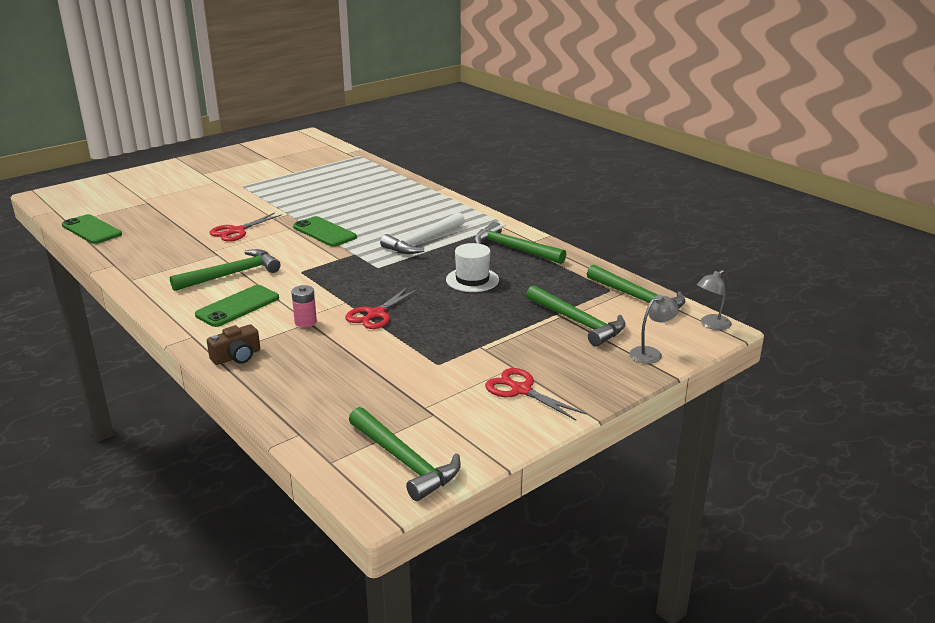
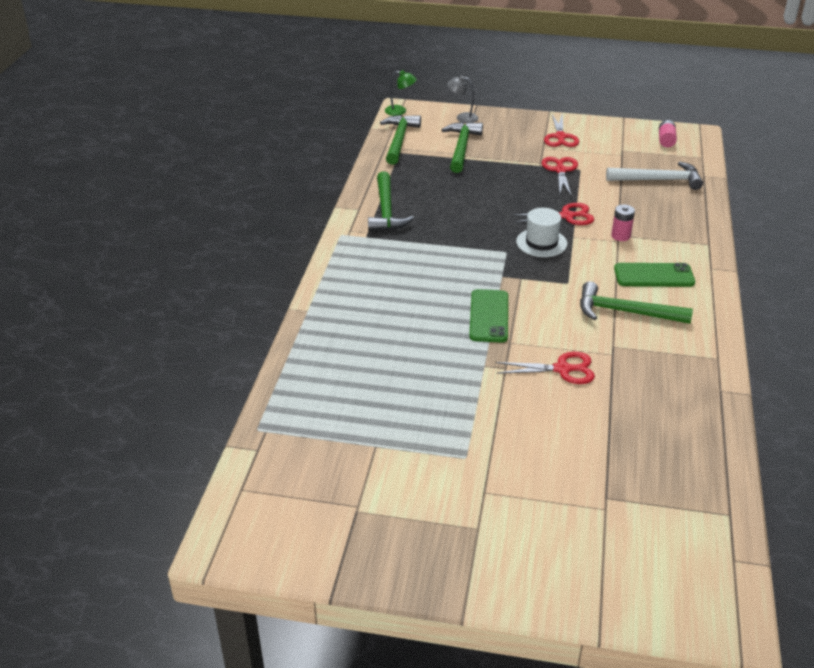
camera: 130 degrees left, 10 degrees up
(91, 230) = (710, 474): green phone -> none
(237, 356) = (694, 236): brown camera -> none
(404, 461) = (666, 140): green hammer -> pink battery
(423, 241) = (431, 256): white hammer -> white hammer (659, 180)
(452, 351) = (560, 170): none -> red scissors
(472, 280) = (463, 204): white hat -> white hat (541, 243)
(711, 325) = (400, 111): grey lamp -> green lamp

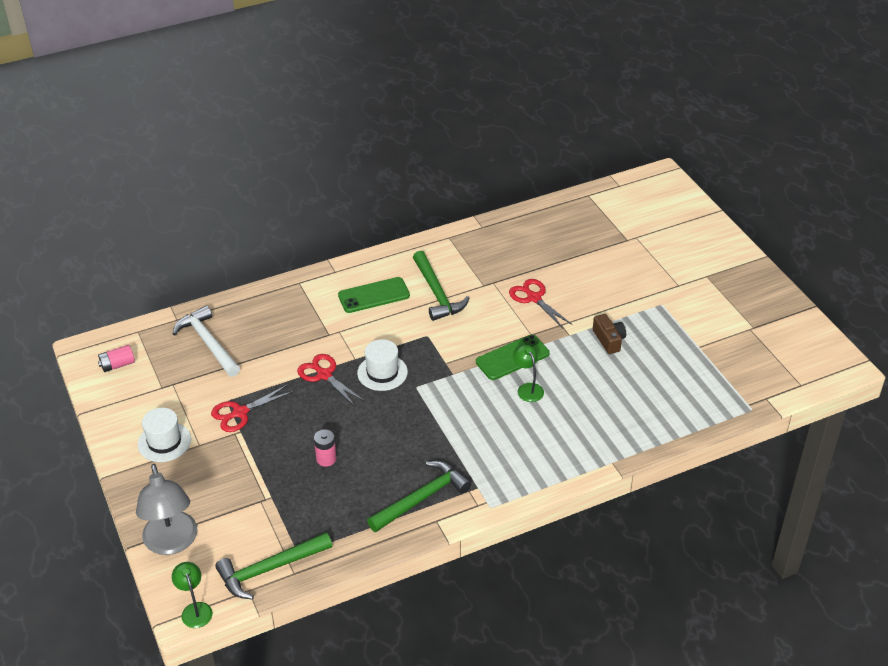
camera: 125 degrees left, 5 degrees up
(441, 307) = (527, 388): none -> green lamp
(451, 387) = (609, 340): none -> brown camera
(461, 148) = (247, 507): green hammer -> none
(462, 117) = (172, 543): grey lamp -> grey lamp, size x1.87
(560, 137) = (164, 442): red scissors -> white hat
(620, 236) = (329, 332): pink battery -> pink battery (326, 459)
(654, 275) = (374, 295): green phone -> green phone turned 75 degrees counterclockwise

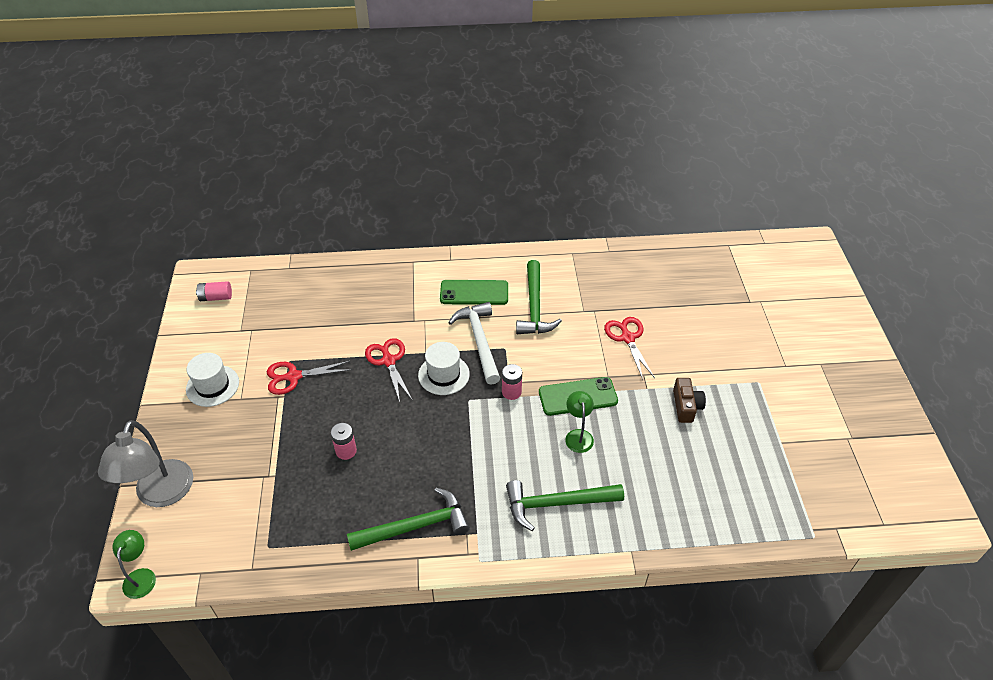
camera: 20 degrees right, 5 degrees up
(208, 343) = (303, 298): white hammer -> white hammer (479, 341)
(269, 569) = (231, 556): green hammer -> green hammer (557, 503)
(451, 370) = (511, 392): none -> pink battery

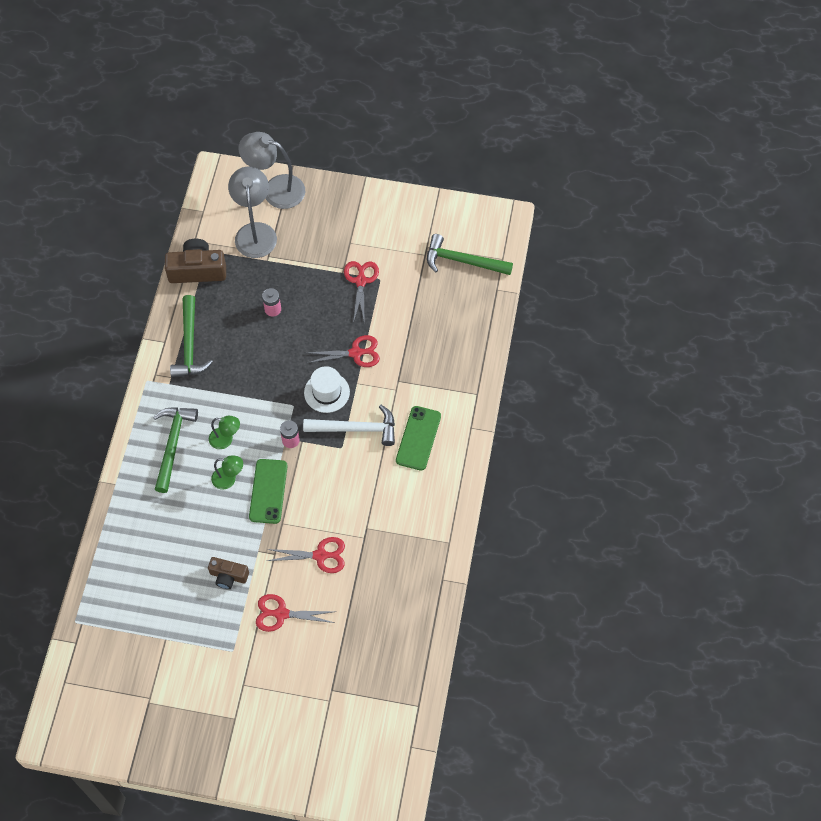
camera: 105 degrees right, 15 degrees up
(141, 576) = (213, 178): green lamp -> green lamp (226, 439)
(212, 386) = (369, 224): white hat -> none
(216, 297) = (473, 230): pink battery -> none
(232, 500) = (255, 232): none -> grey lamp
(299, 551) = (197, 270): none -> brown camera
(534, 307) = (384, 486): green hammer -> green hammer (463, 261)
(701, 353) = (281, 614): none -> red scissors

